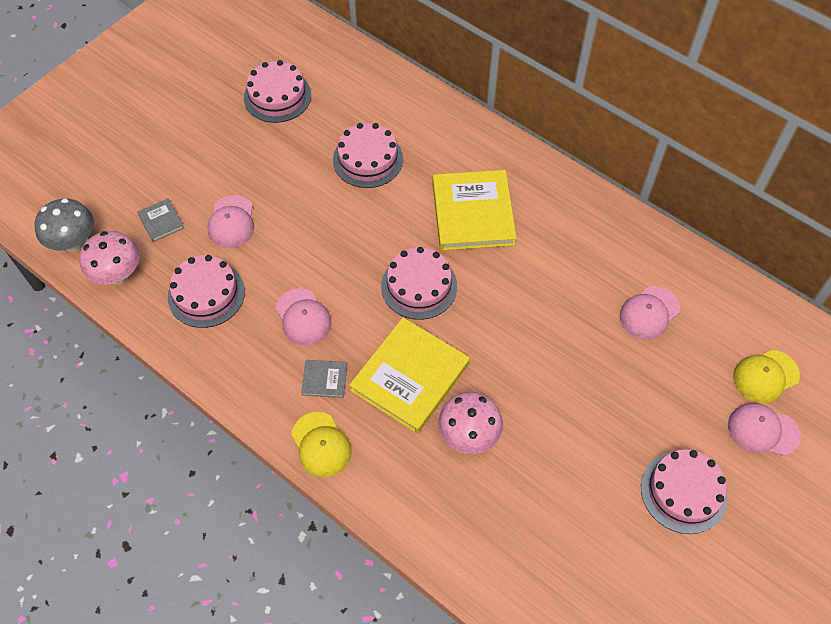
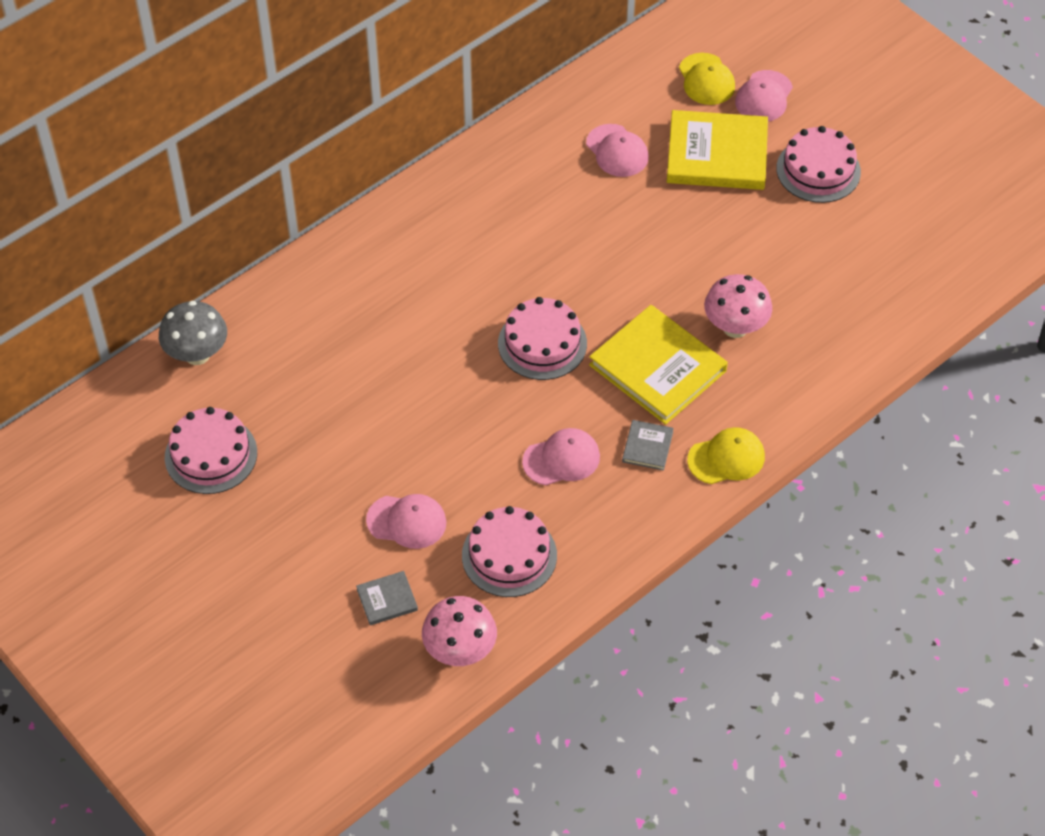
camera: 80 degrees left, 5 degrees down
(74, 242) = (397, 702): grey mushroom -> grey mushroom (197, 354)
(368, 159) = (345, 369): pink cake -> none
(473, 213) = (452, 278): yellow book -> yellow book (717, 154)

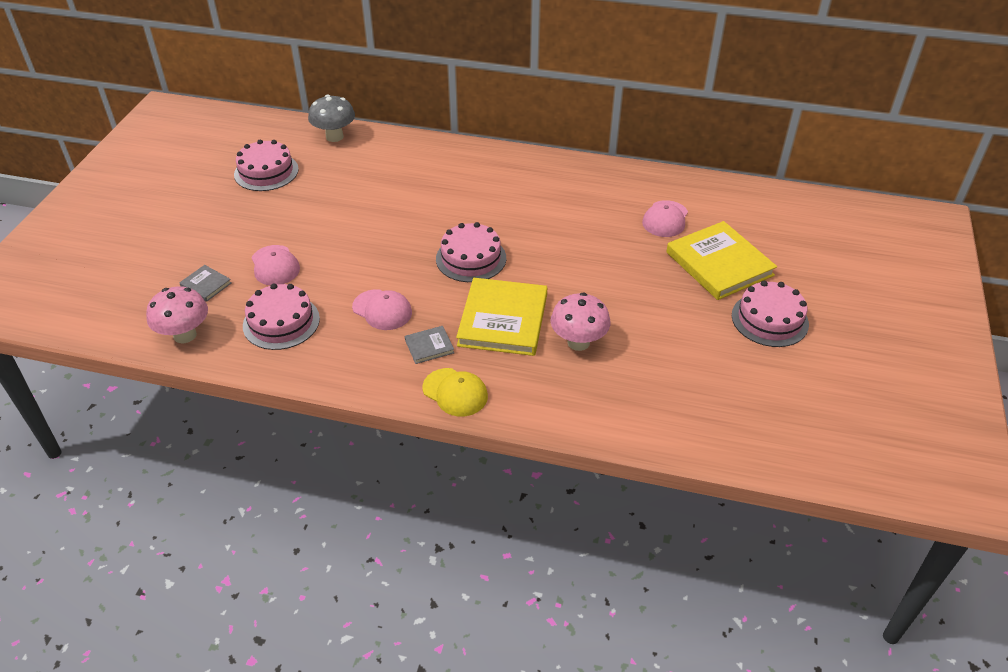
camera: 55 degrees right, 10 degrees down
(706, 79) = (776, 230): yellow cap -> none
(764, 97) = (798, 262): pink cap -> none

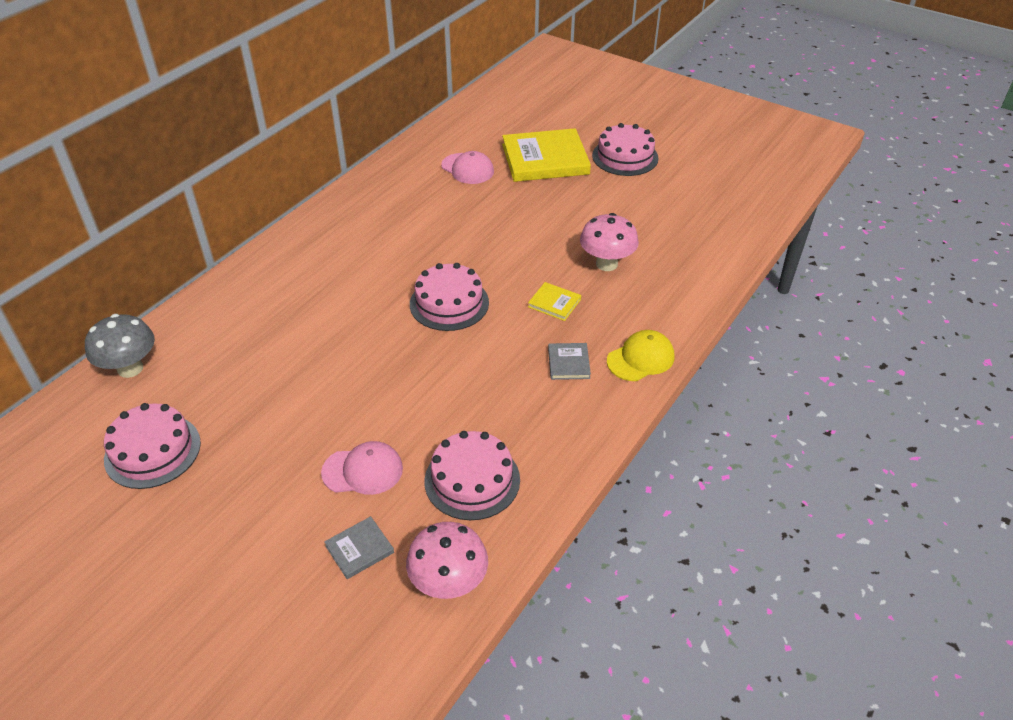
camera: 70 degrees left, 0 degrees up
(382, 310) = (495, 388): pink cap -> none
(503, 320) = (554, 303): yellow book -> yellow book, size x0.45

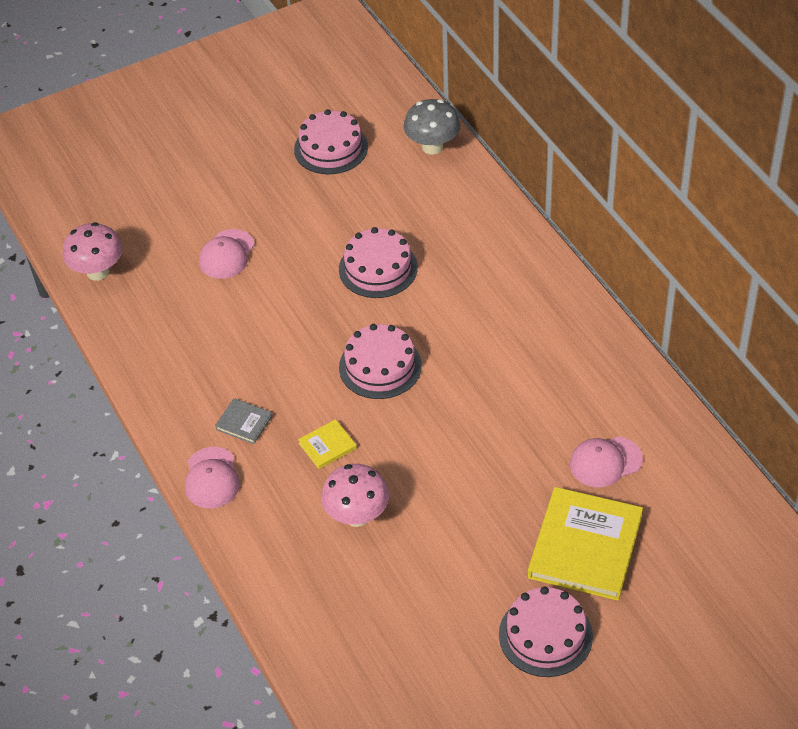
camera: 120 degrees right, 5 degrees up
(359, 549) = (160, 235): grey book -> none
(472, 480) = (171, 313): pink cake -> pink cake (378, 268)
(640, 359) = (211, 478): yellow cap -> pink cap

